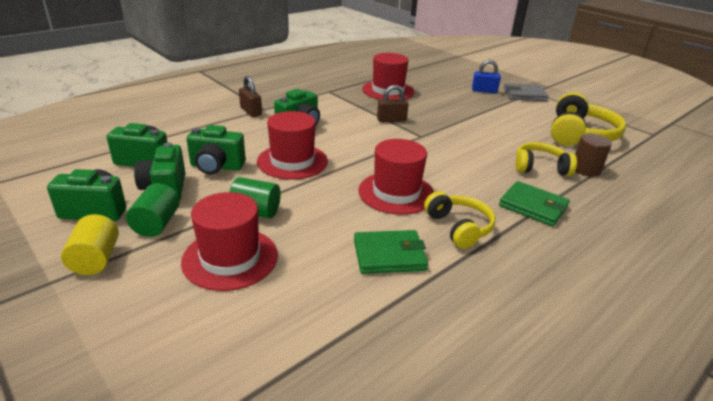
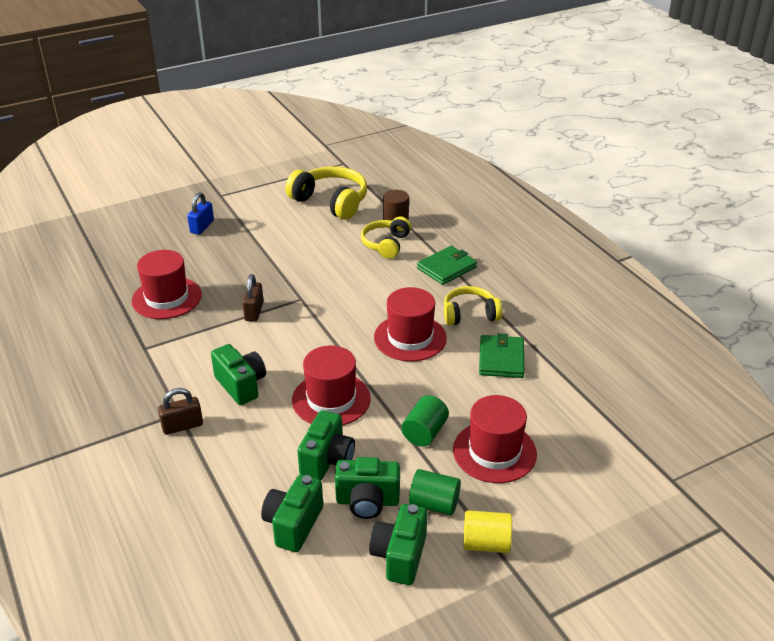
camera: 75 degrees left, 5 degrees up
(524, 95) = (225, 203): grey wallet -> none

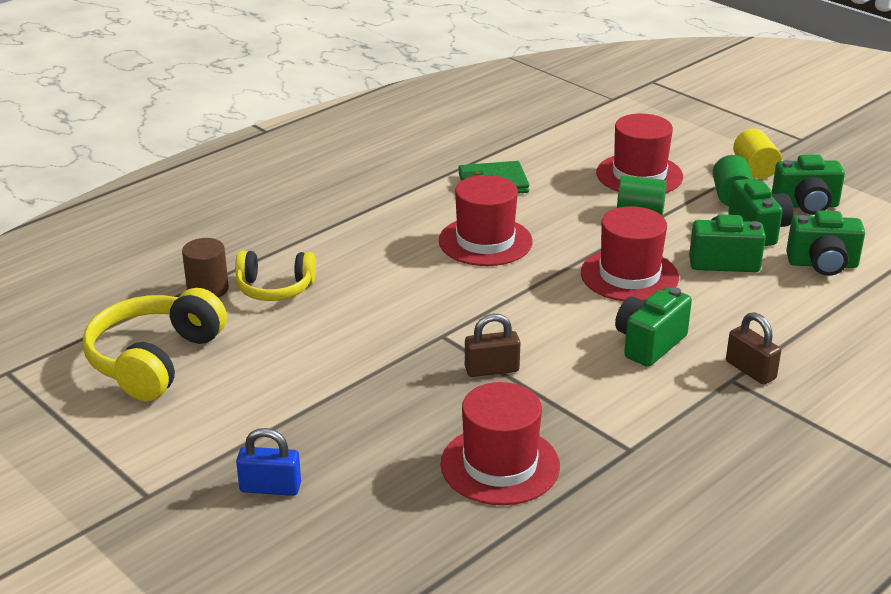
camera: 105 degrees left, 5 degrees down
(446, 268) = (321, 235): green wallet -> none
(470, 314) = (418, 209): yellow headphones -> none

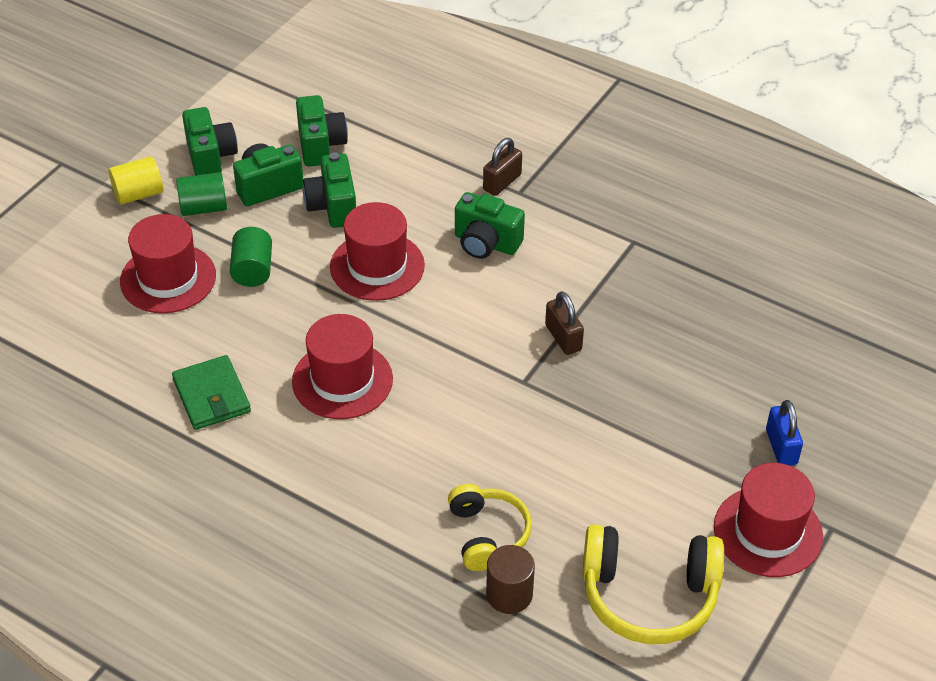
camera: 105 degrees left, 15 degrees up
(500, 465) = (686, 312): red hat -> red hat (768, 532)

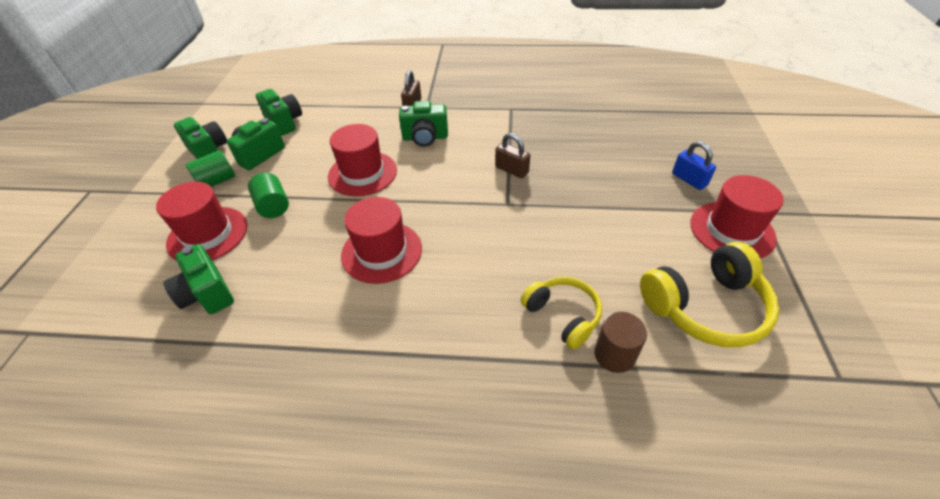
camera: 25 degrees left, 0 degrees up
(138, 194) = (161, 189): yellow cylinder -> none
(211, 396) = (283, 304): green wallet -> none
(333, 206) = (311, 151): green camera -> green camera (207, 294)

